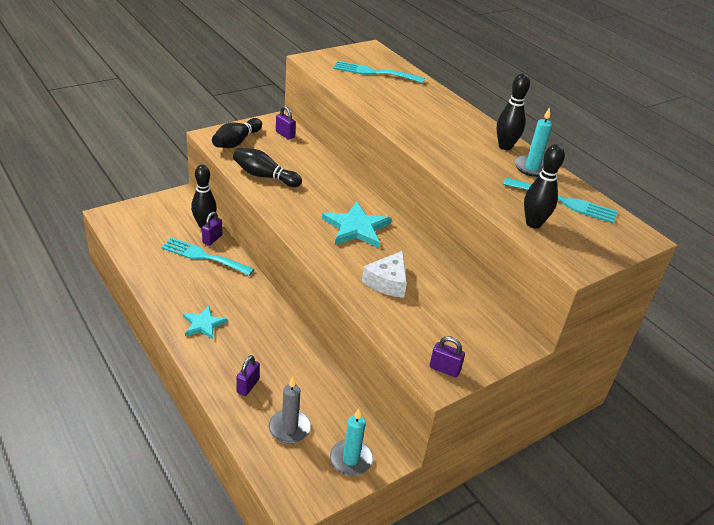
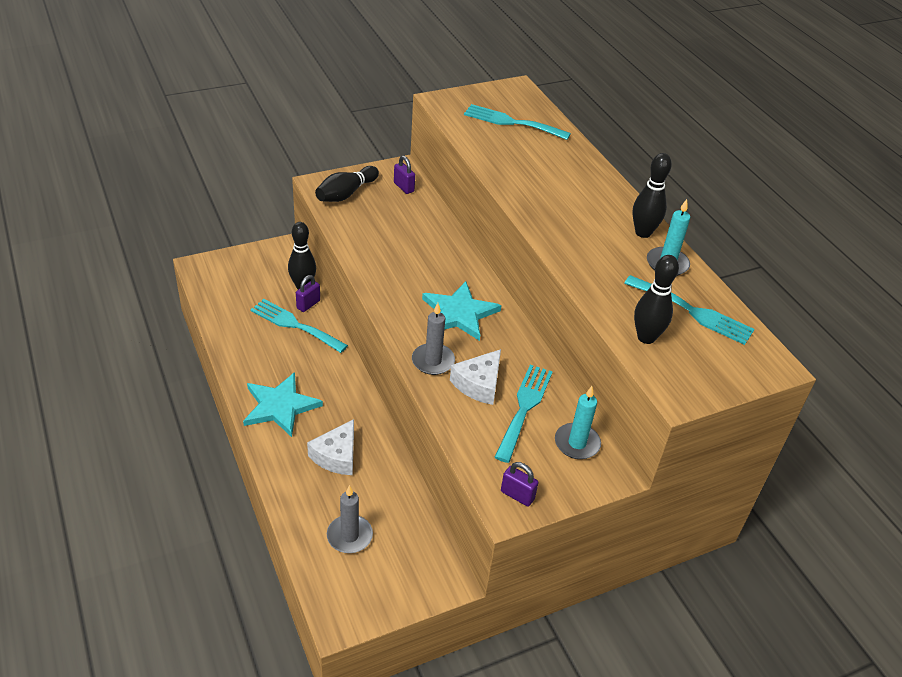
camera: 10 degrees right, 5 degrees up
(203, 324) = (280, 406): turquoise star -> turquoise star, size x1.61
(248, 386) = (314, 482): purple padlock -> none
(263, 361) = (337, 456): none -> white cheese
(264, 176) = (369, 240): black bowling pin -> none
(343, 267) = (433, 361): none -> grey candle
(351, 459) = (409, 579): turquoise candle -> turquoise candle (577, 443)
(431, 298) = (524, 408): none -> turquoise fork

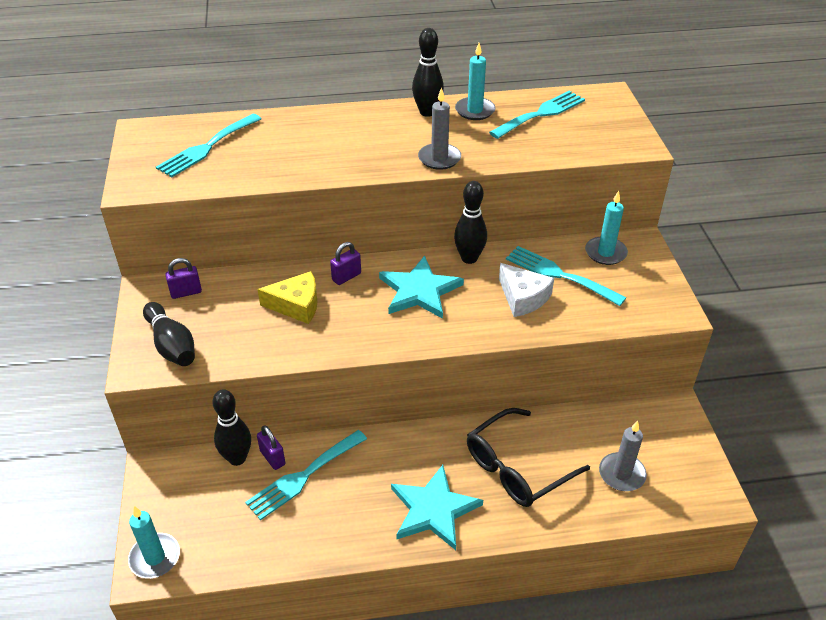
camera: 70 degrees left, 0 degrees up
(210, 268) = (155, 557): none -> turquoise candle
(337, 456) = (517, 468): white cheese -> black glasses
(412, 245) = (296, 305): none -> yellow cheese
(433, 361) = (484, 323): grey candle -> grey candle (439, 158)
(517, 495) = (662, 302): purple padlock -> purple padlock (346, 277)
(646, 337) = (569, 145): black bowling pin -> black bowling pin (469, 258)

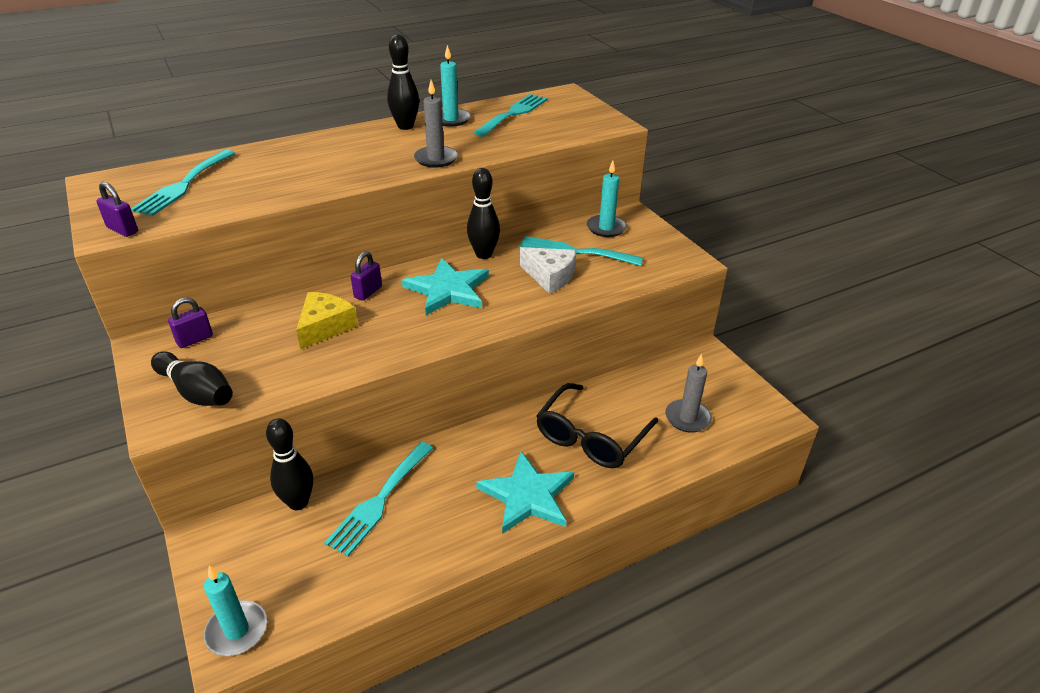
camera: 20 degrees left, 5 degrees down
(272, 458) = (338, 492): purple padlock -> purple padlock (122, 230)
(296, 305) = (325, 326): yellow cheese -> yellow cheese turned 45 degrees counterclockwise

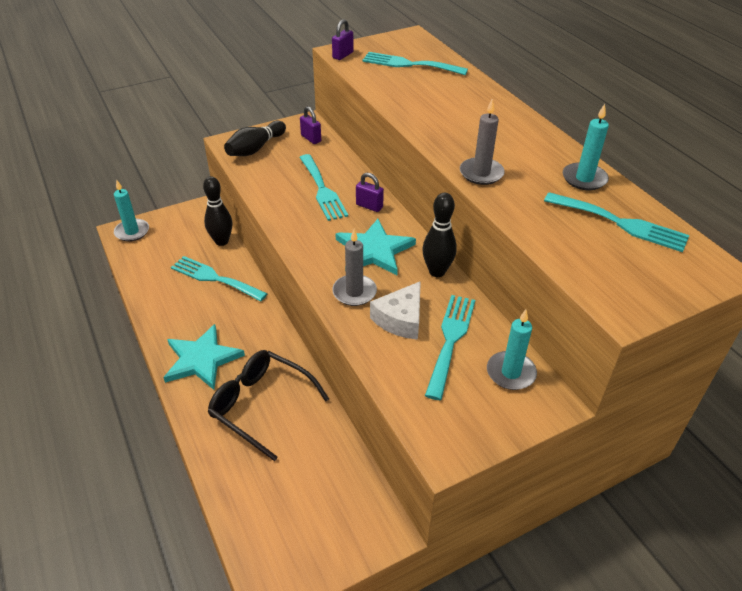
camera: 90 degrees right, 5 degrees up
(325, 326) = (322, 190): yellow cheese -> turquoise fork
(405, 126) = (554, 152): black bowling pin -> none
(687, 418) = (278, 491): grey candle -> grey candle (354, 292)

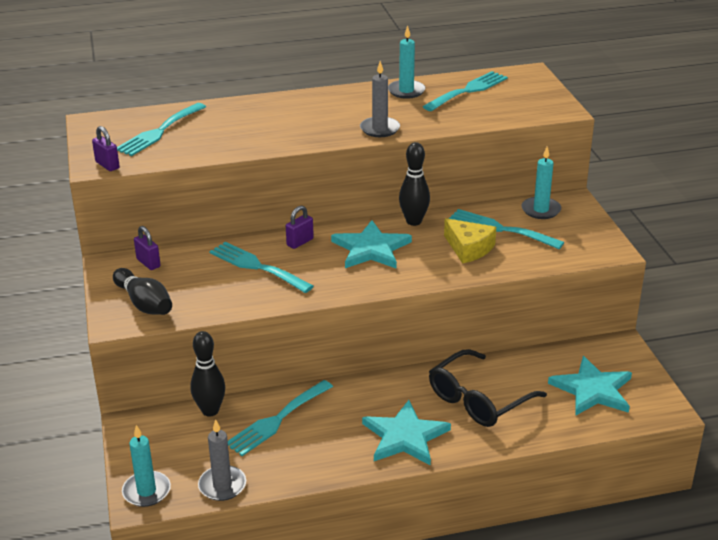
camera: 75 degrees left, 10 degrees down
(294, 506) = (593, 390): none -> turquoise star
(311, 138) = (148, 263): purple padlock -> purple padlock turned 75 degrees clockwise
(322, 190) = (256, 266): turquoise fork -> turquoise fork turned 135 degrees counterclockwise
(354, 292) = (426, 267): grey candle -> grey candle (222, 485)
(400, 319) = (469, 248): white cheese -> yellow cheese

